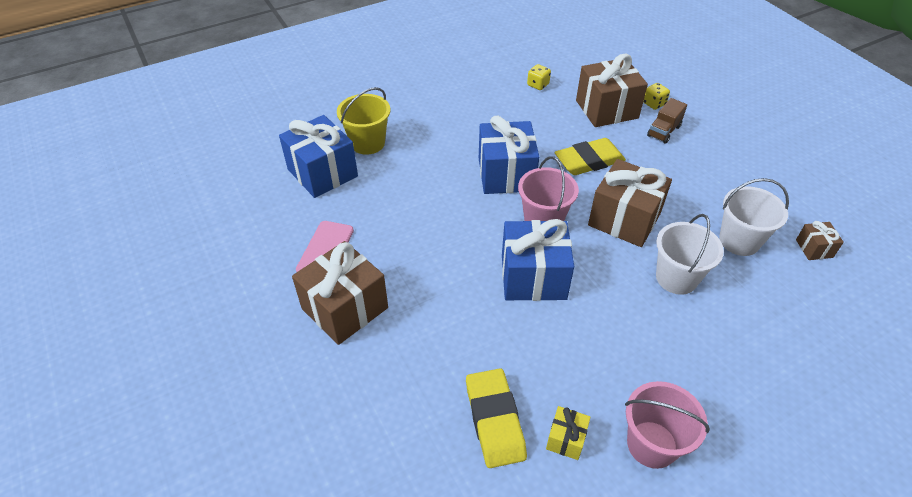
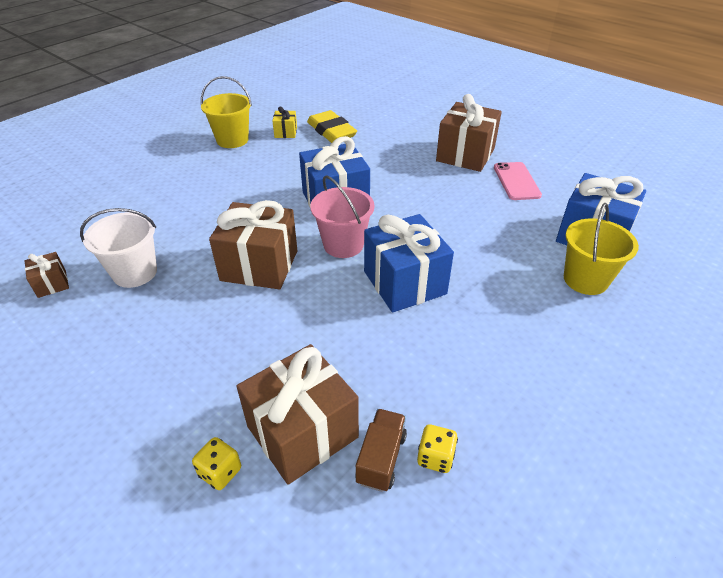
camera: 160 degrees right, 5 degrees down
(589, 161) = (311, 326): yellow eraser -> none
(652, 444) = (232, 140): pink bucket -> yellow bucket
(664, 131) = (206, 409): brown truck -> brown truck (381, 458)
(676, 278) = (207, 226): white bucket -> none

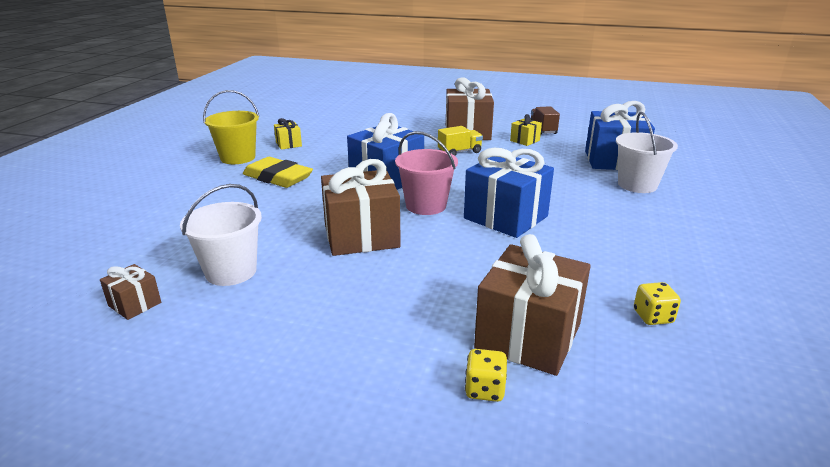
camera: 25 degrees left, 15 degrees down
(331, 131) = (333, 136): yellow eraser -> yellow eraser (278, 177)
(381, 458) = (613, 331): brown truck -> brown truck (542, 130)
(433, 181) = (459, 152): none -> yellow truck
(516, 181) = (525, 140): pink phone -> yellow gift
(585, 279) = (637, 185): yellow bucket -> white bucket

